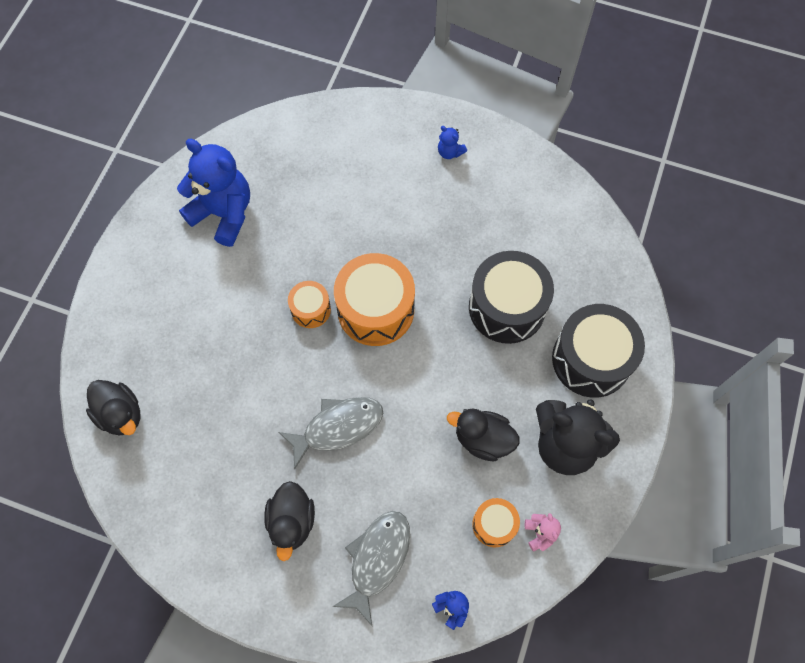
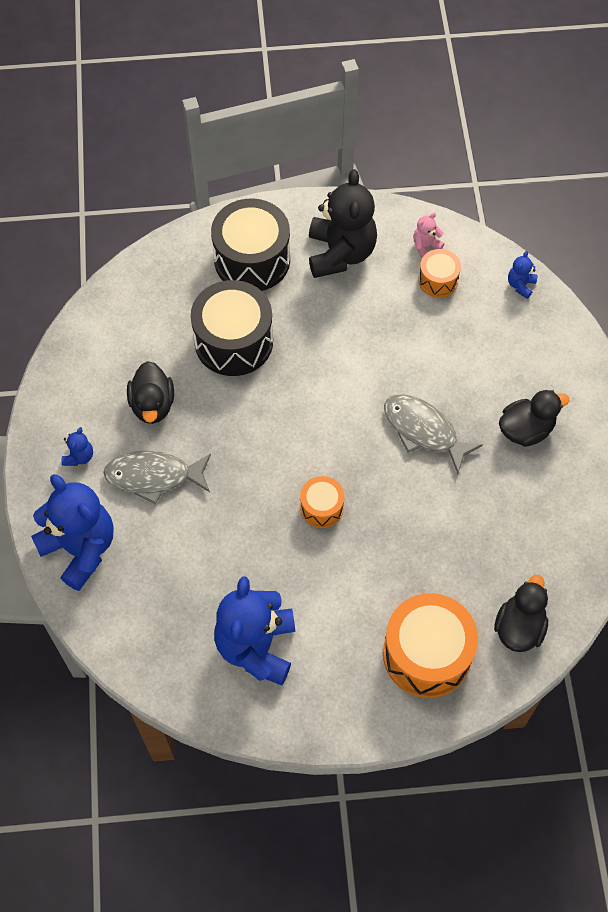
camera: 115 degrees left, 5 degrees down
(369, 127) = (80, 548): none -> blue teddy bear
(375, 310) = (292, 450): orange drum -> orange drum (427, 654)
(377, 559) = (516, 352): grey fish -> grey fish (153, 476)
(483, 439) = (370, 314): black duck -> black duck (152, 405)

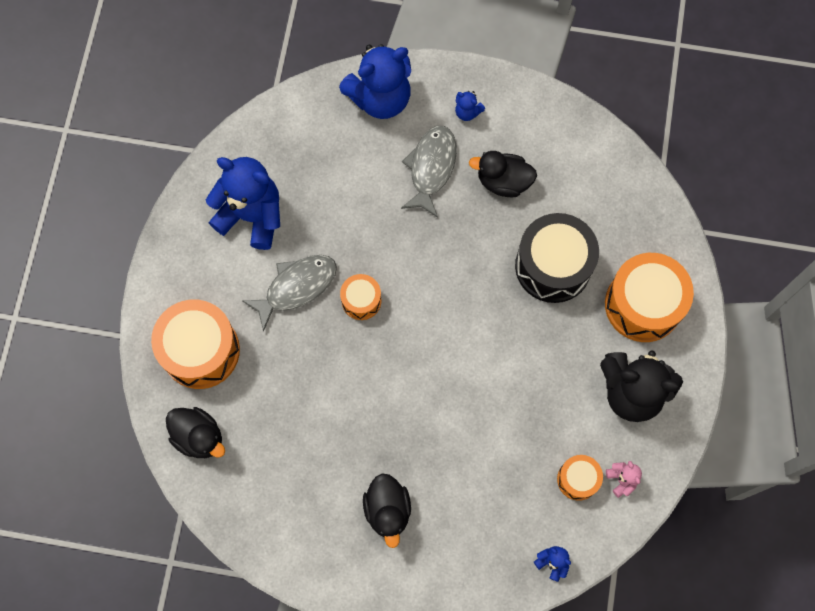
camera: 105 degrees right, 10 degrees up
(252, 260) = (643, 304): black drum -> orange drum
(424, 431) = (412, 413): grey fish -> grey fish (296, 287)

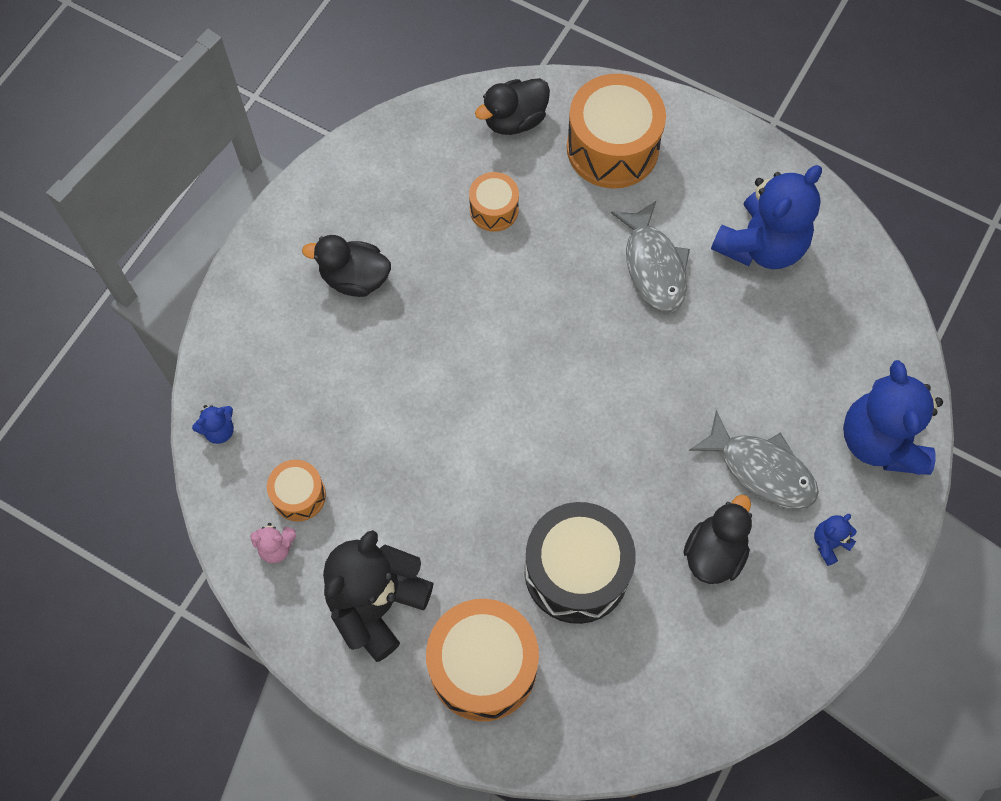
camera: 110 degrees right, 5 degrees down
(361, 300) = (612, 330): orange drum -> orange drum (494, 209)

